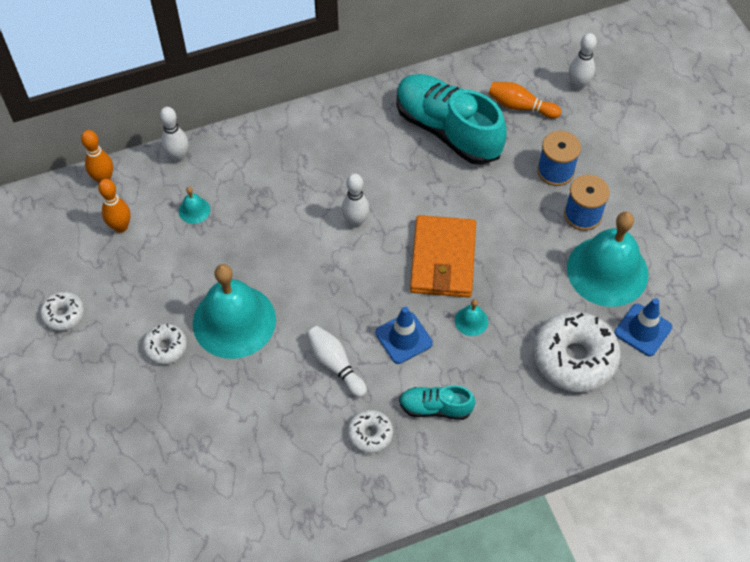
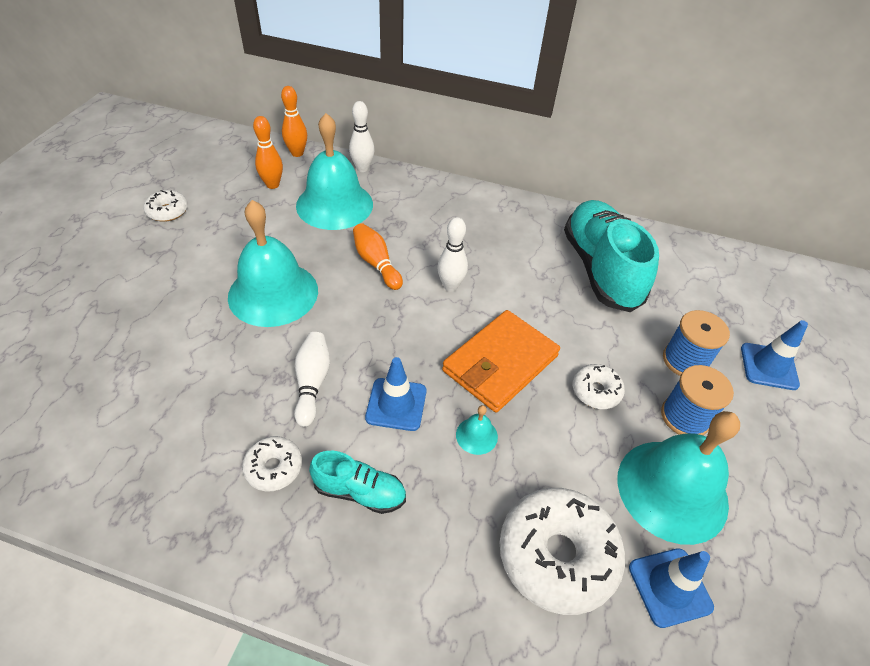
camera: 35 degrees right, 10 degrees down
(165, 347) = (203, 277): white donut -> white donut (596, 391)
(194, 210) = (334, 204): turquoise bell -> turquoise bell, size x2.49
(435, 408) = (360, 492): turquoise shoe -> turquoise shoe turned 150 degrees clockwise
(520, 106) = (690, 290): orange bowling pin -> orange bowling pin (376, 263)
(578, 85) = (766, 306): white bowling pin -> none
(608, 138) = (768, 366): none -> blue traffic cone

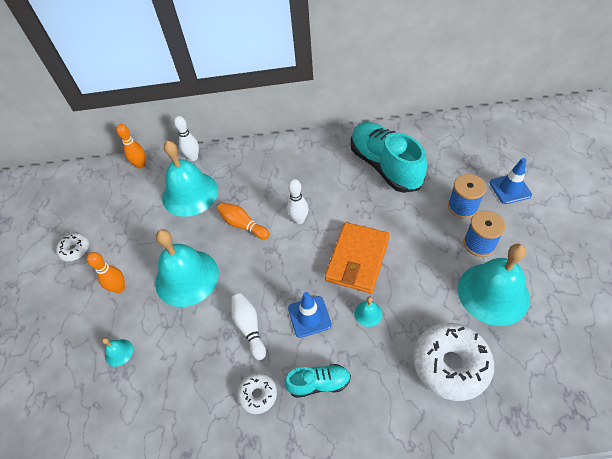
camera: 15 degrees left, 5 degrees up
(142, 341) = (119, 352): none -> turquoise bell
(272, 185) = (138, 197): orange bowling pin -> orange bowling pin (119, 288)
(596, 391) = (422, 251): white donut -> none
(669, 587) = (518, 352): blue traffic cone -> none

